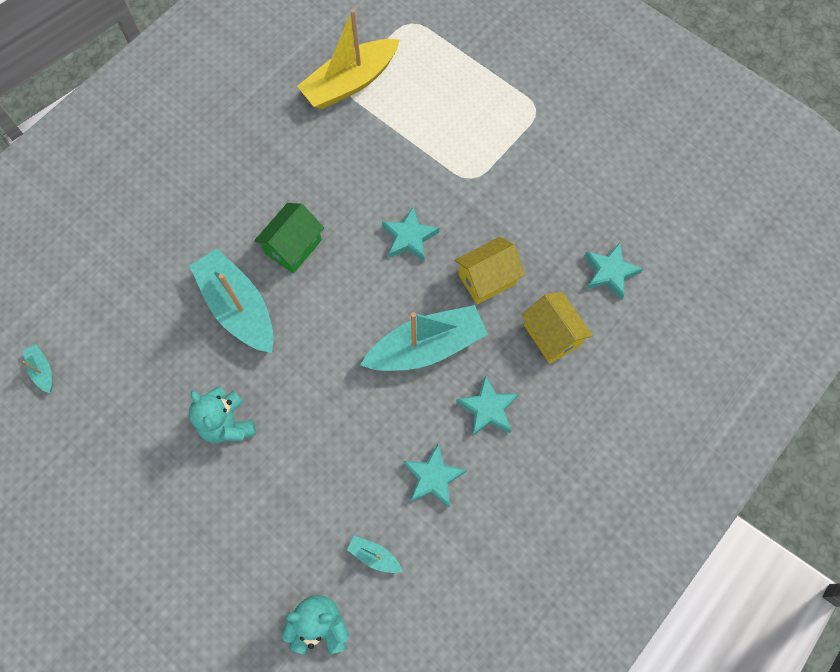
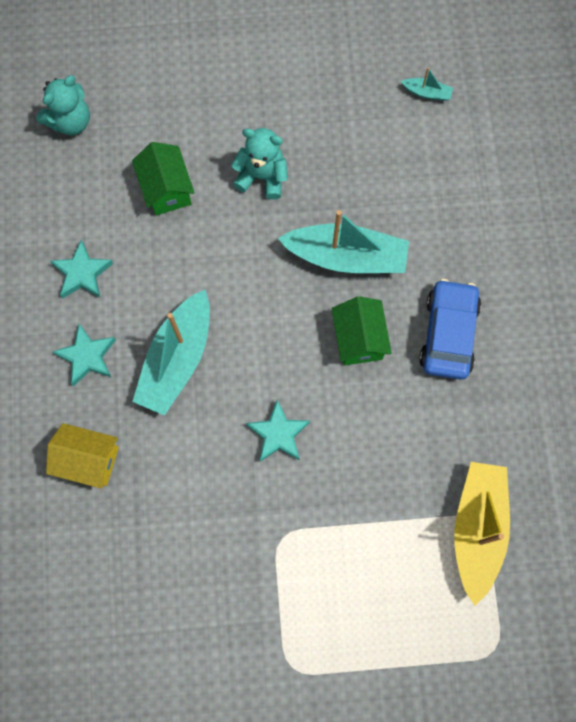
camera: 135 degrees right, 5 degrees up
(235, 197) = (448, 334): none -> blue car
(306, 484) = (166, 189): none -> green house
(374, 556) = (75, 189): turquoise boat -> none
(487, 279) = (182, 458): yellow house -> none
(610, 272) = (87, 561): turquoise star -> none

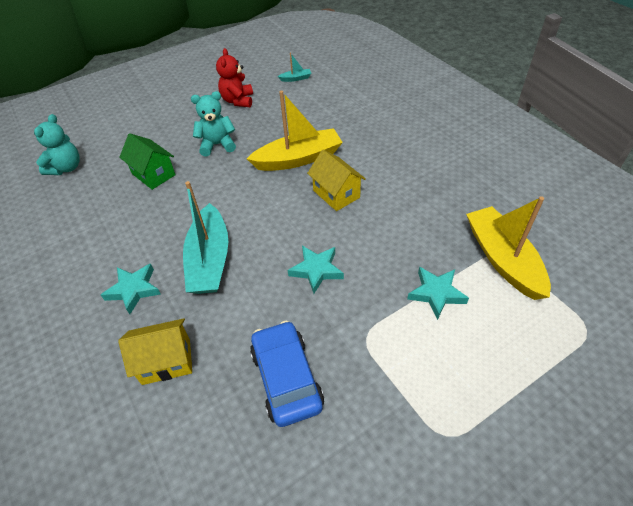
camera: 25 degrees left, 25 degrees down
(82, 273) = (108, 241): turquoise star -> turquoise star (436, 293)
(326, 100) = (238, 101): none -> red teddy bear
(346, 256) = (298, 159): turquoise boat -> yellow boat
(359, 339) = (336, 194): green house -> yellow house
(448, 334) = (392, 168): blue car -> blue car (287, 378)

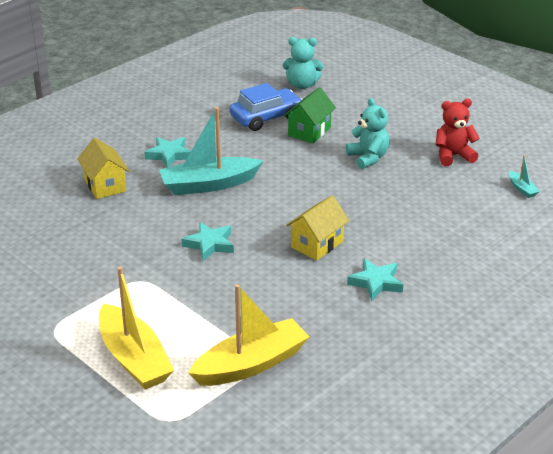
camera: 75 degrees right, 15 degrees down
(287, 378) = (96, 244): blue car -> blue car (266, 117)
(298, 159) = (365, 212): yellow boat -> yellow boat (134, 359)
(436, 293) = (196, 319): turquoise star -> turquoise star (376, 283)

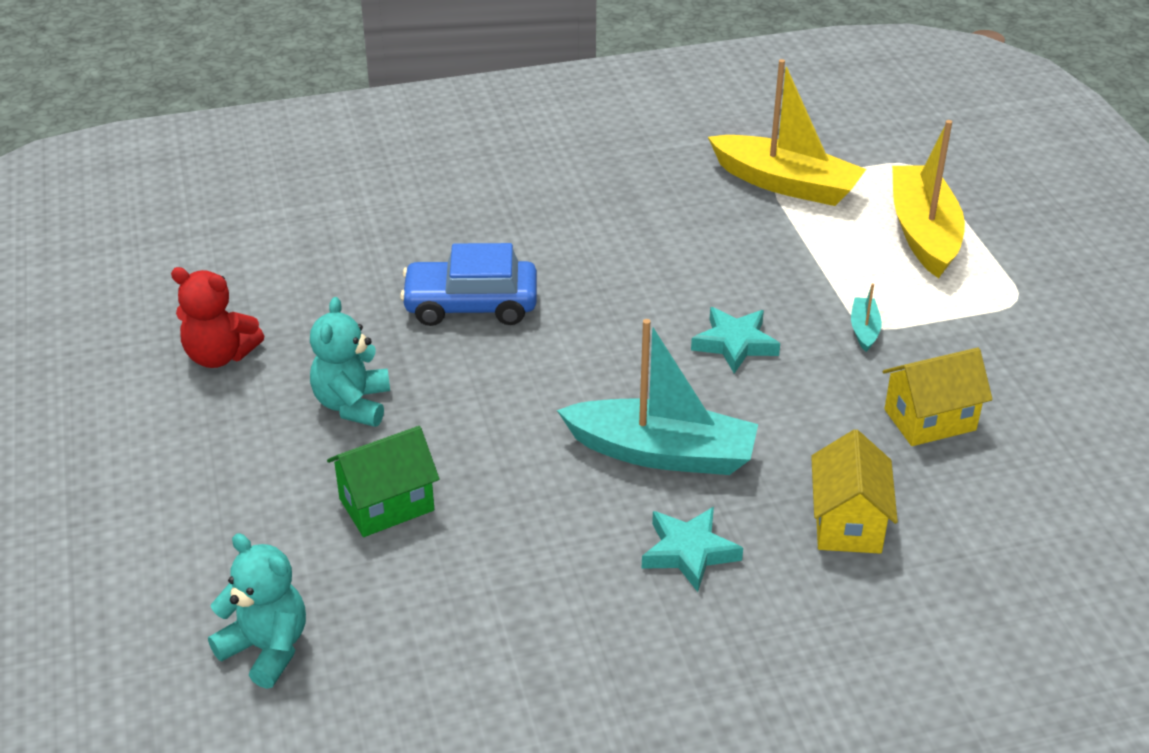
camera: 150 degrees left, 5 degrees up
(251, 364) = (786, 184): yellow boat -> yellow boat turned 150 degrees counterclockwise
(266, 117) = (430, 577): blue car -> blue car (471, 305)
(317, 244) = (582, 290): yellow house -> yellow house (930, 420)
(376, 283) = (557, 217): turquoise star -> none
(522, 189) = (207, 266): turquoise boat -> turquoise boat (864, 330)

